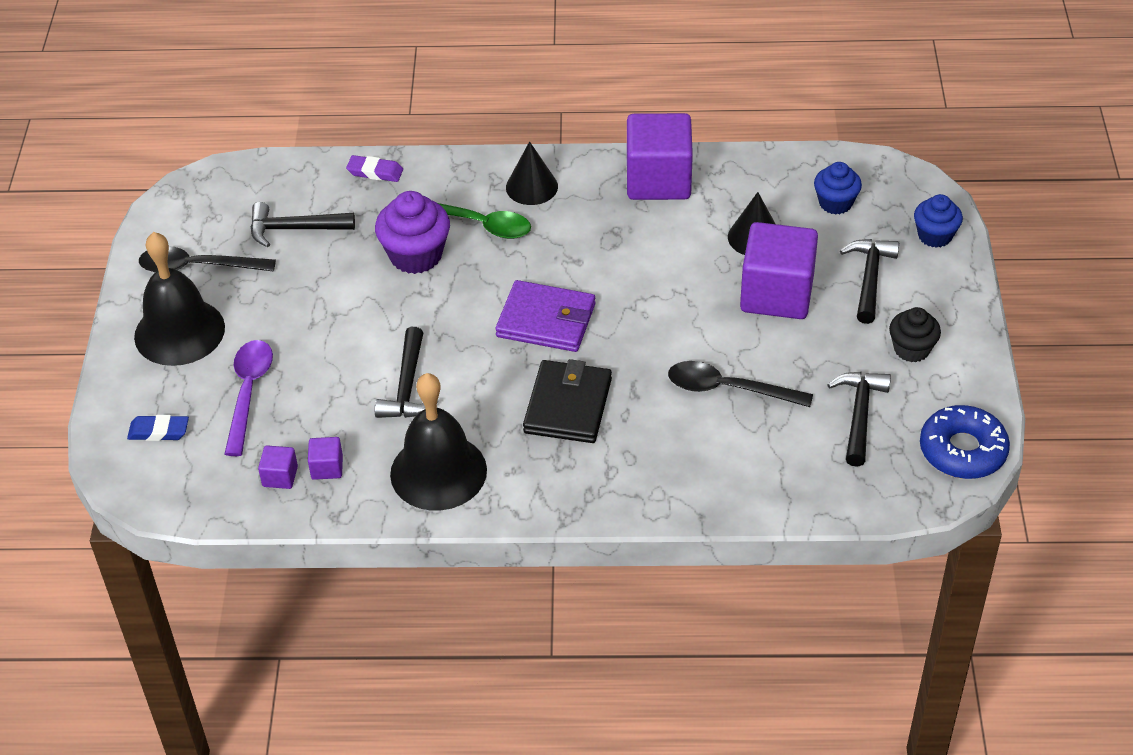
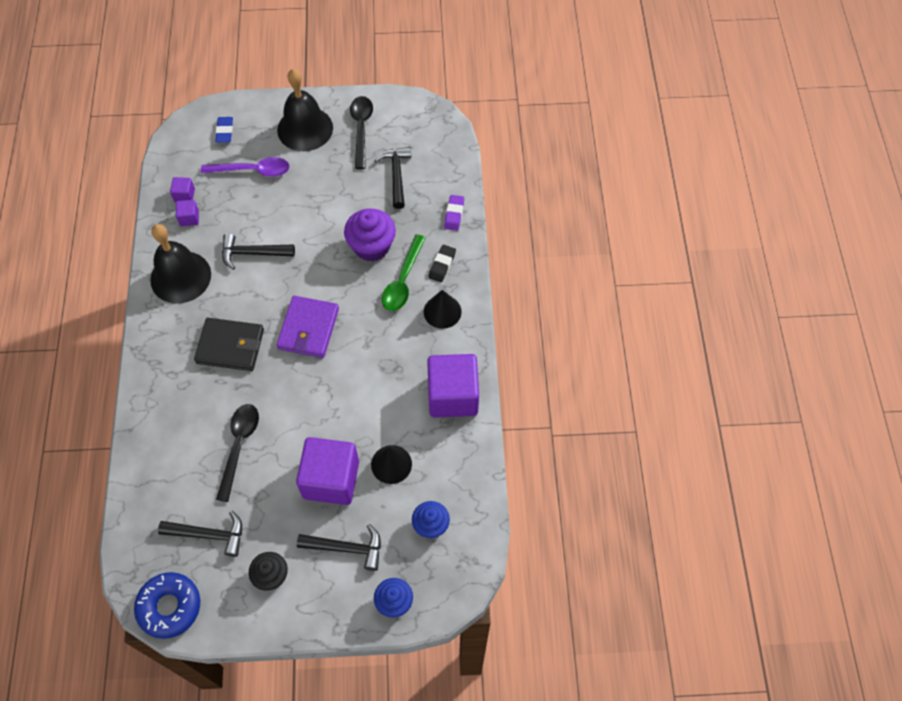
camera: 85 degrees right, 15 degrees up
(457, 185) = (442, 265): none -> black eraser

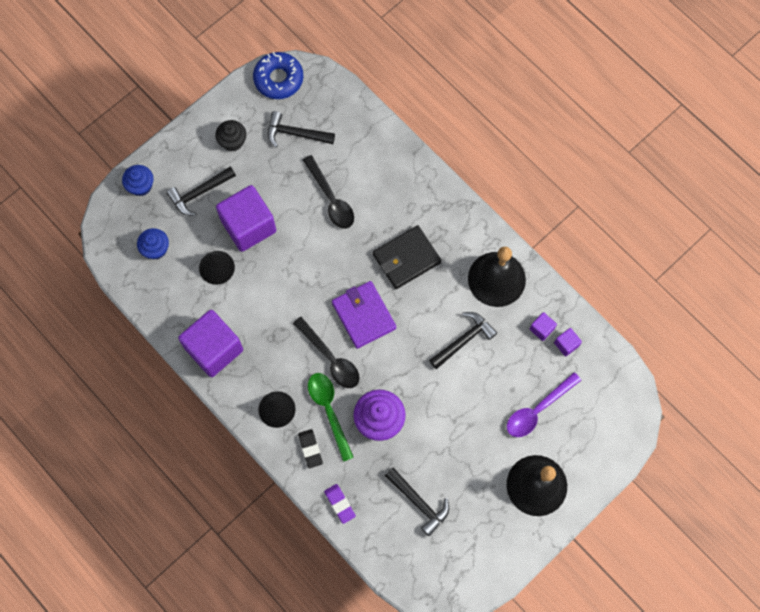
camera: 140 degrees right, 10 degrees up
(209, 535) = (295, 134): black hammer -> black hammer turned 45 degrees clockwise
(224, 131) = (598, 427): blue eraser -> none
(361, 129) = (490, 524): black spoon -> black spoon (330, 358)

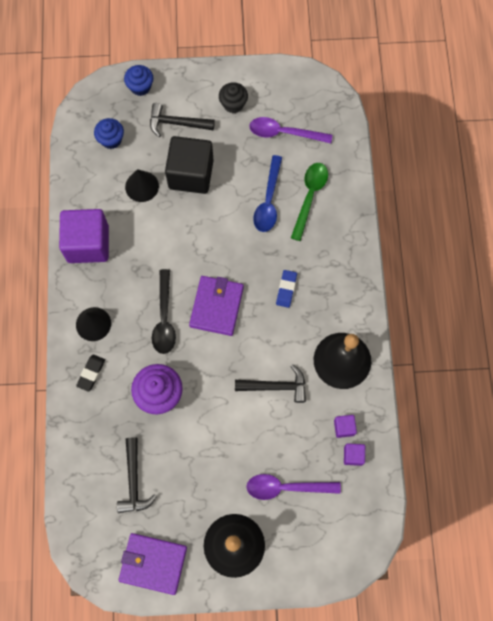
camera: 40 degrees right, 0 degrees up
(248, 226) = (191, 174): purple cube -> black cube
(278, 79) = (307, 83): blue donut -> none
(295, 134) = (284, 133): black hammer -> purple spoon
(329, 411) = (129, 356): green spoon -> green spoon (309, 197)
(331, 199) = (268, 200): black spoon -> blue spoon
(339, 504) = (76, 432): purple eraser -> none
(406, 258) = (286, 289): black wallet -> blue eraser
(488, 551) = (153, 563): none -> purple wallet

